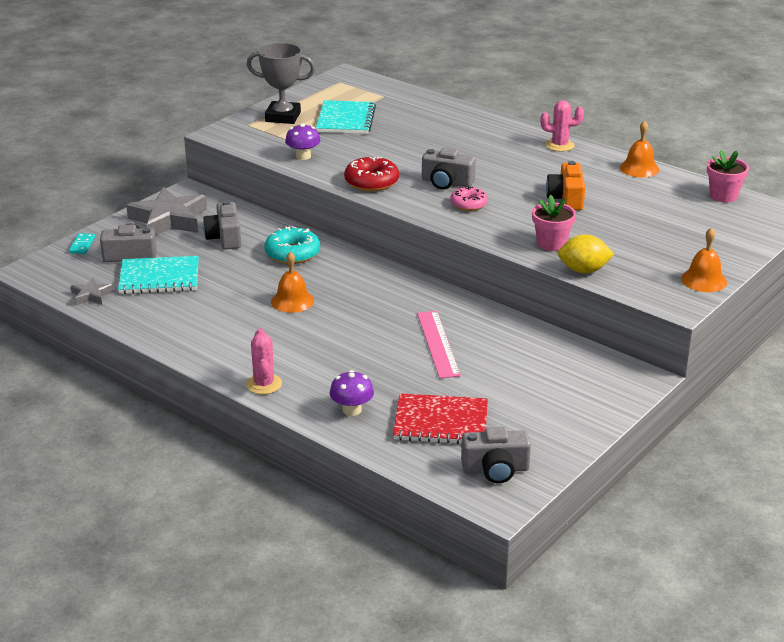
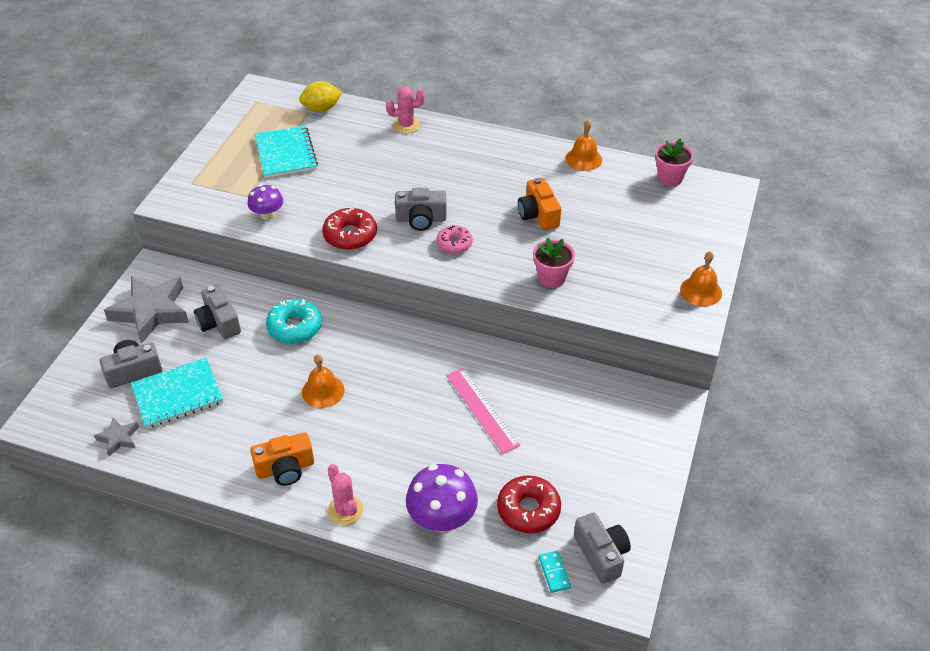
camera: 20 degrees left, 15 degrees up
(82, 245) = (76, 370): turquoise domino -> turquoise domino (554, 572)
(226, 345) = (285, 468): none -> orange camera
(283, 117) = (222, 163): grey trophy -> none
(352, 410) = (442, 519): purple mushroom -> purple mushroom, size x1.66
(441, 422) = (528, 509): red notebook -> red donut
(495, 469) = (601, 554): grey camera -> grey camera turned 90 degrees counterclockwise
(559, 145) = (501, 144): pink cactus -> pink cactus (406, 125)
(583, 270) = (595, 306): yellow lemon -> yellow lemon (321, 109)

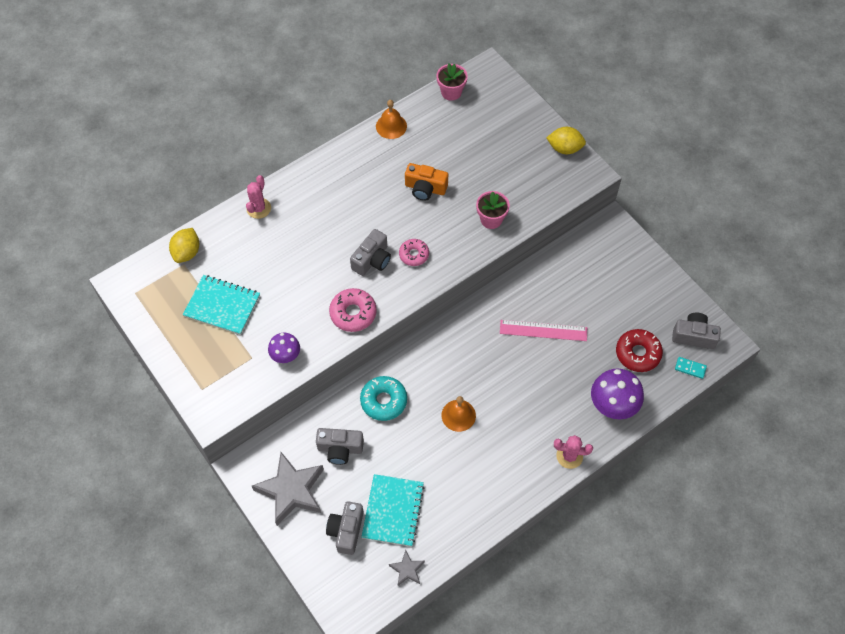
camera: 55 degrees left, 15 degrees up
(285, 468) = (510, 474): orange camera -> none
(350, 235) = (353, 313): red donut -> pink donut
(701, 291) = (564, 148): orange bell -> yellow lemon

